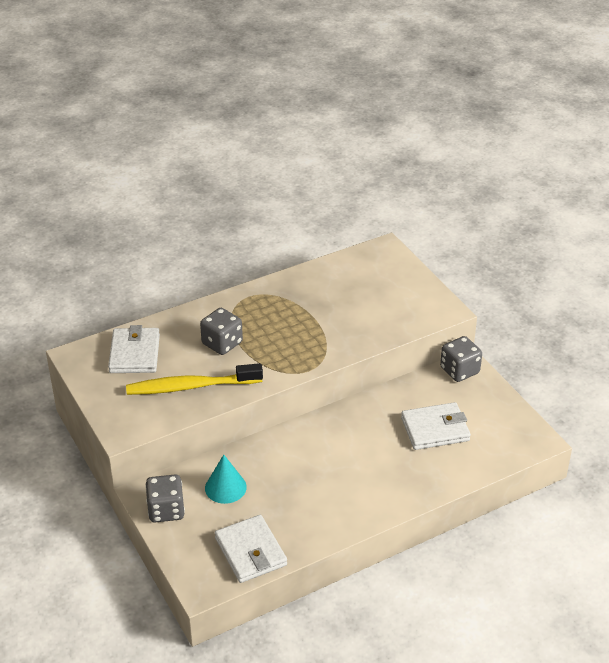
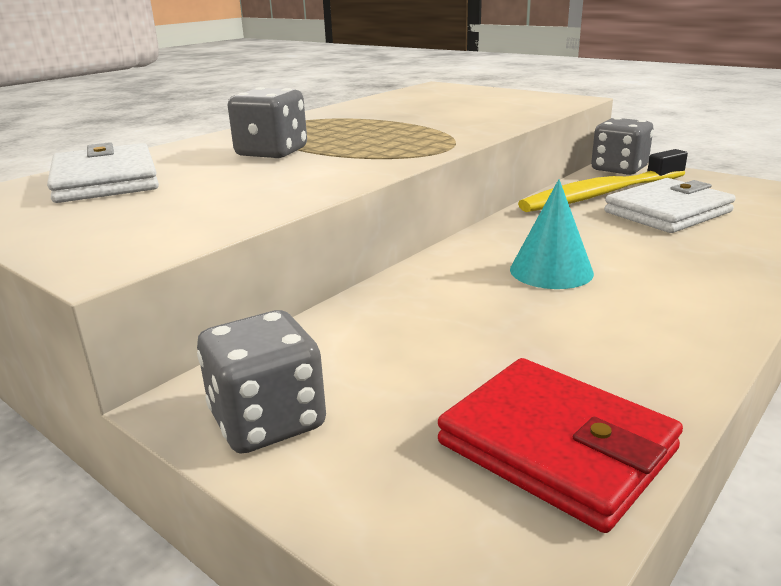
camera: 20 degrees left, 15 degrees down
(191, 386) = (241, 190): yellow toothbrush -> yellow toothbrush (601, 194)
(225, 487) = (388, 347): turquoise cone -> turquoise cone (551, 271)
(251, 552) = (556, 447): white wallet -> red wallet

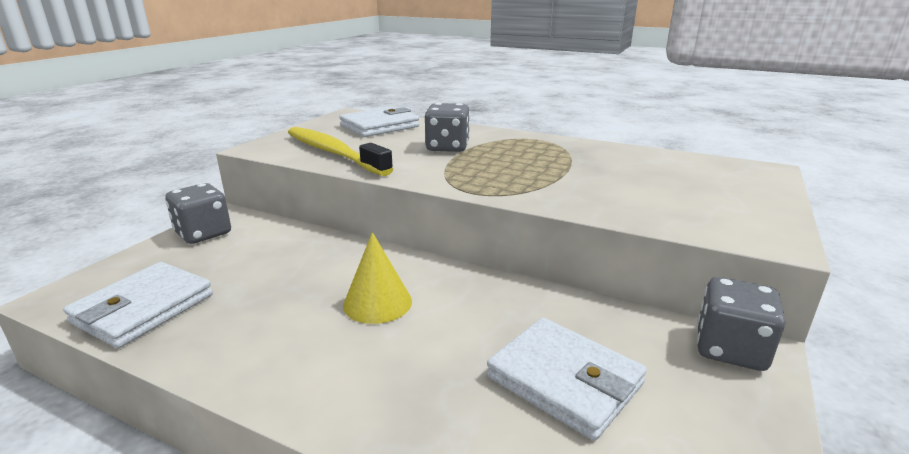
camera: 75 degrees right, 0 degrees up
(551, 271) = (377, 303): turquoise cone -> yellow cone
(556, 447) = (143, 308): red wallet -> white wallet
(601, 194) = (604, 332): yellow toothbrush -> yellow toothbrush (333, 153)

